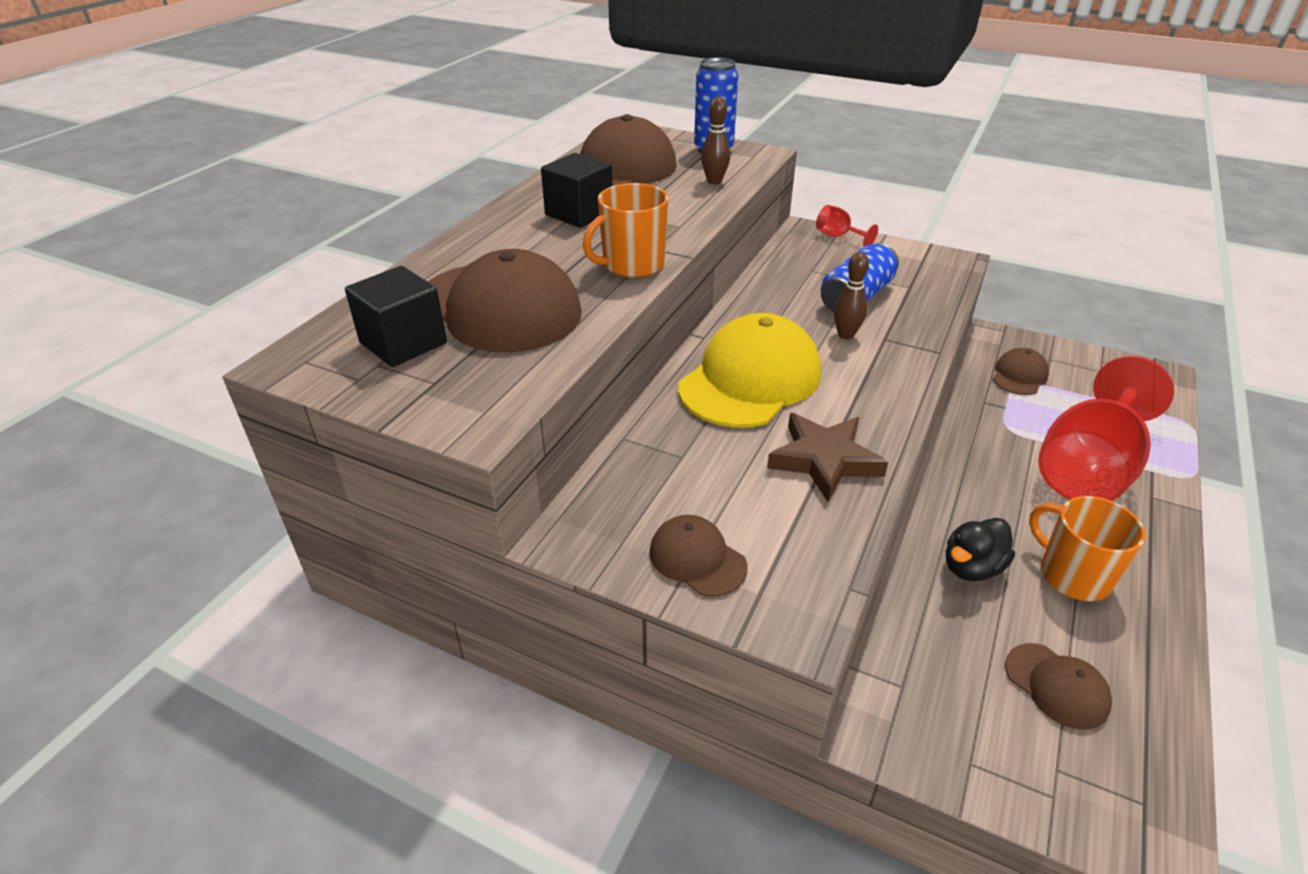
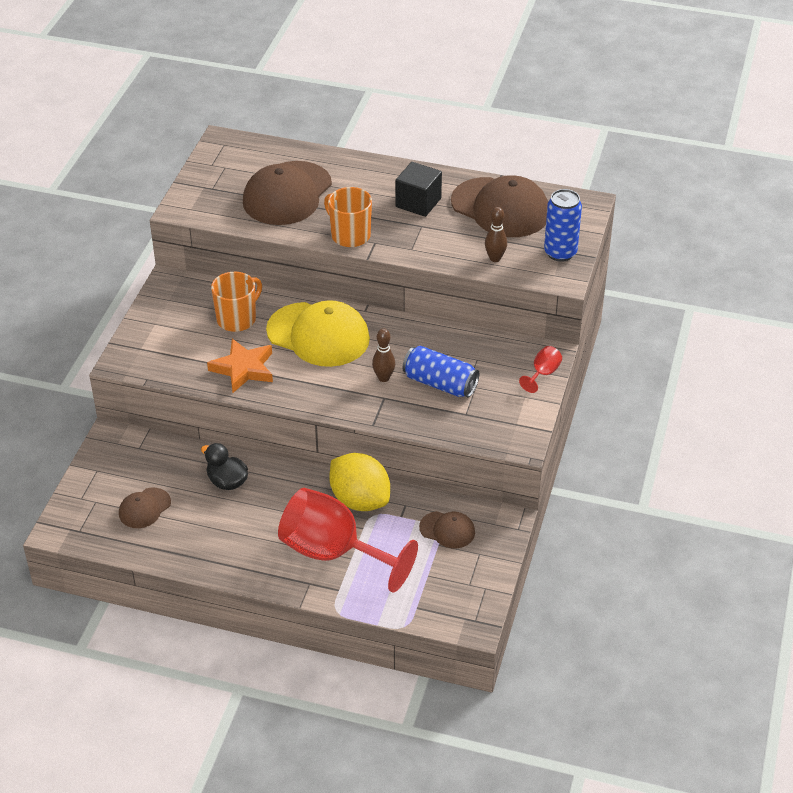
camera: 80 degrees right, 5 degrees up
(403, 343) = (245, 170): black cube -> none
(697, 559) = (160, 326): brown cap -> none
(824, 460) = (243, 369): brown star -> orange star
(984, 436) = (360, 500): none -> yellow lemon
(1072, 575) = (227, 528): orange mug -> orange mug (237, 319)

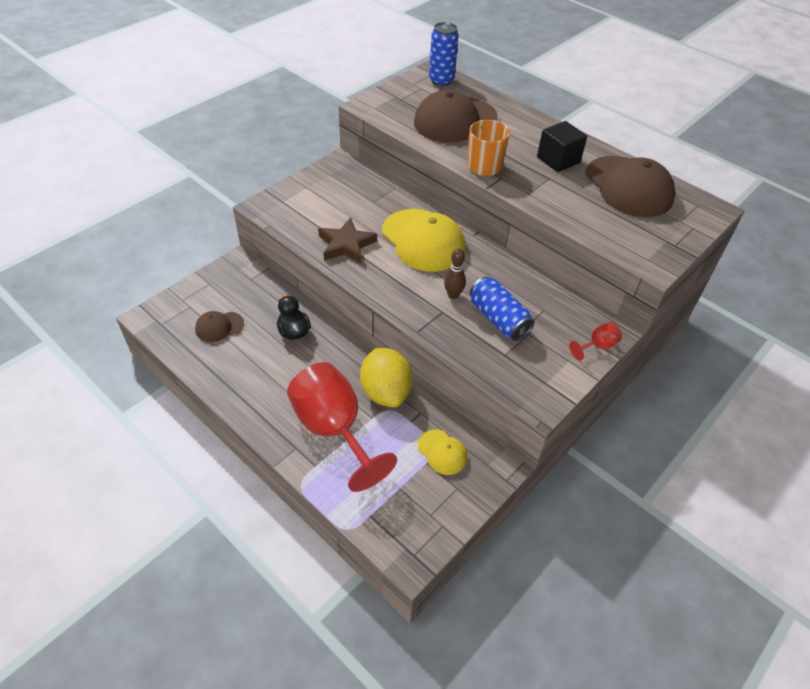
camera: 25 degrees right, 5 degrees up
(237, 319) = (369, 206): orange mug -> none
(243, 369) = (346, 245): orange star -> brown star
(447, 530) = (442, 452): brown cap -> yellow cap
(495, 258) = (599, 226): brown bowling pin -> none
(560, 253) = (664, 242): blue can -> blue can (441, 81)

